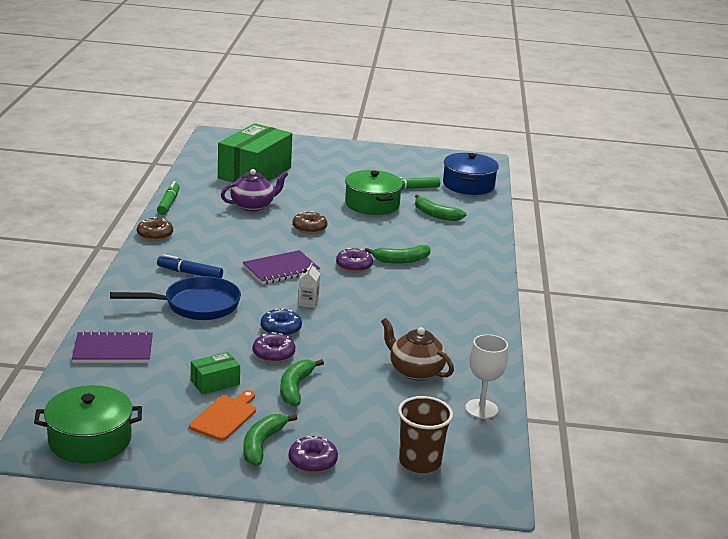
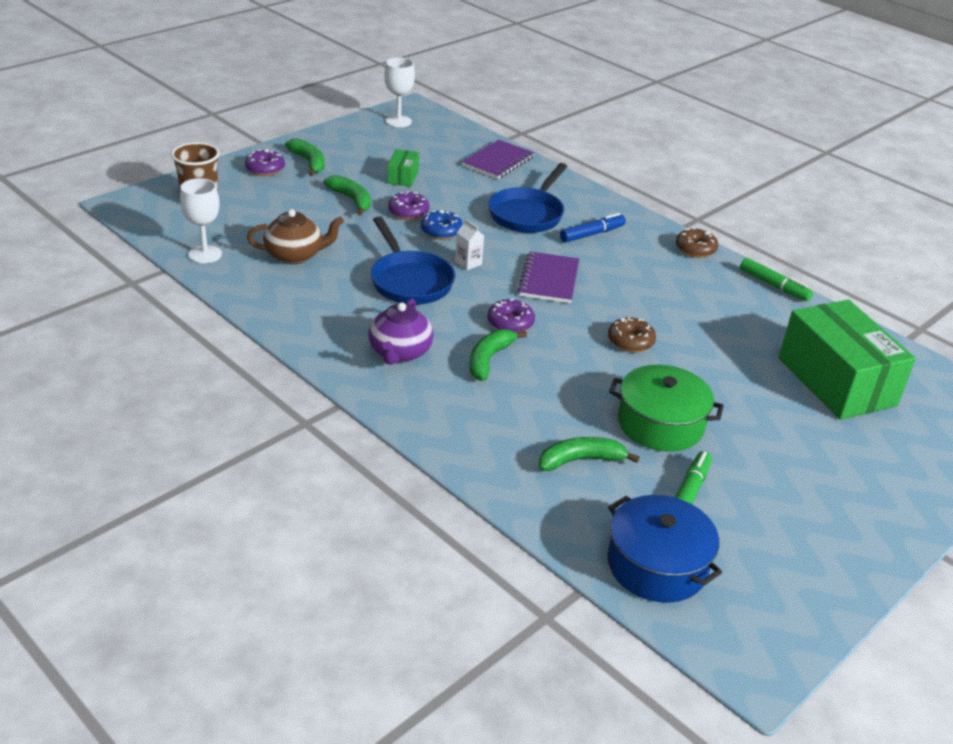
camera: 130 degrees right, 10 degrees up
(90, 440) = (398, 121): green pot -> white goblet
(225, 417) = (357, 164): orange cutting board -> none
(253, 206) = (726, 333): purple teapot -> purple teapot (400, 353)
(367, 314) = (409, 281): none -> blue pan

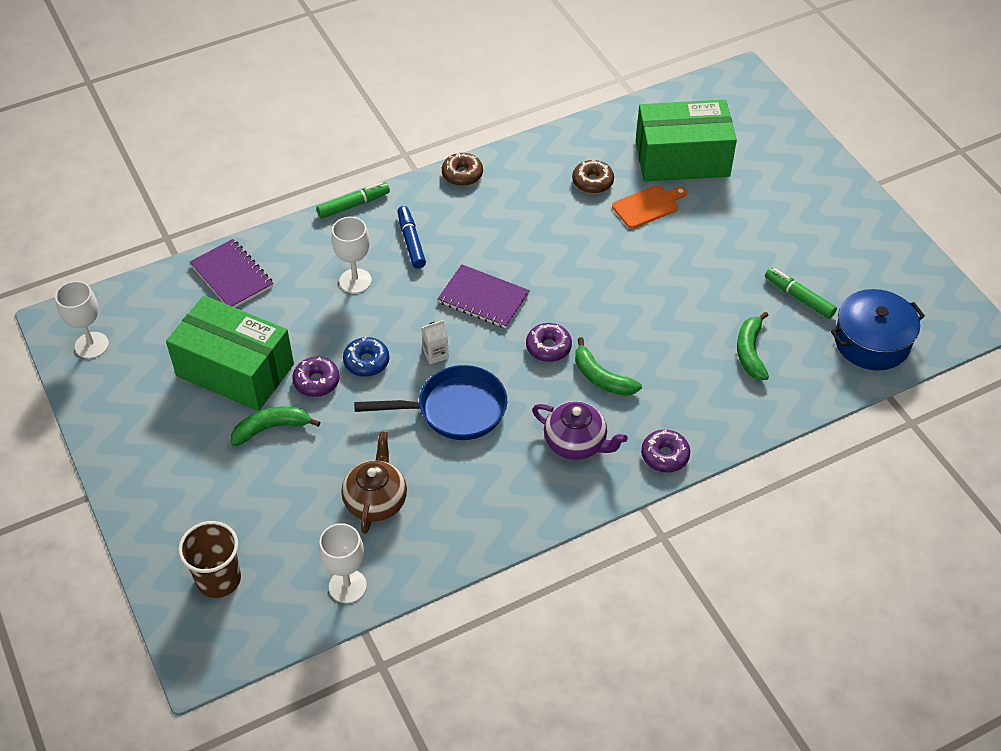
camera: 70 degrees left, 15 degrees up
(265, 169) = (164, 502): purple donut -> purple donut (665, 455)
(309, 162) = (164, 454): green banana -> none
(403, 177) = (235, 370): green box -> green box, size x2.30
(528, 214) = (355, 281): blue pan -> white goblet
(630, 341) = (598, 270): brown donut -> brown donut (592, 182)
(660, 424) = (714, 287): green pot -> none
(744, 364) = (648, 206): none -> orange cutting board
(774, 286) = (538, 143): green marker -> green marker (353, 205)

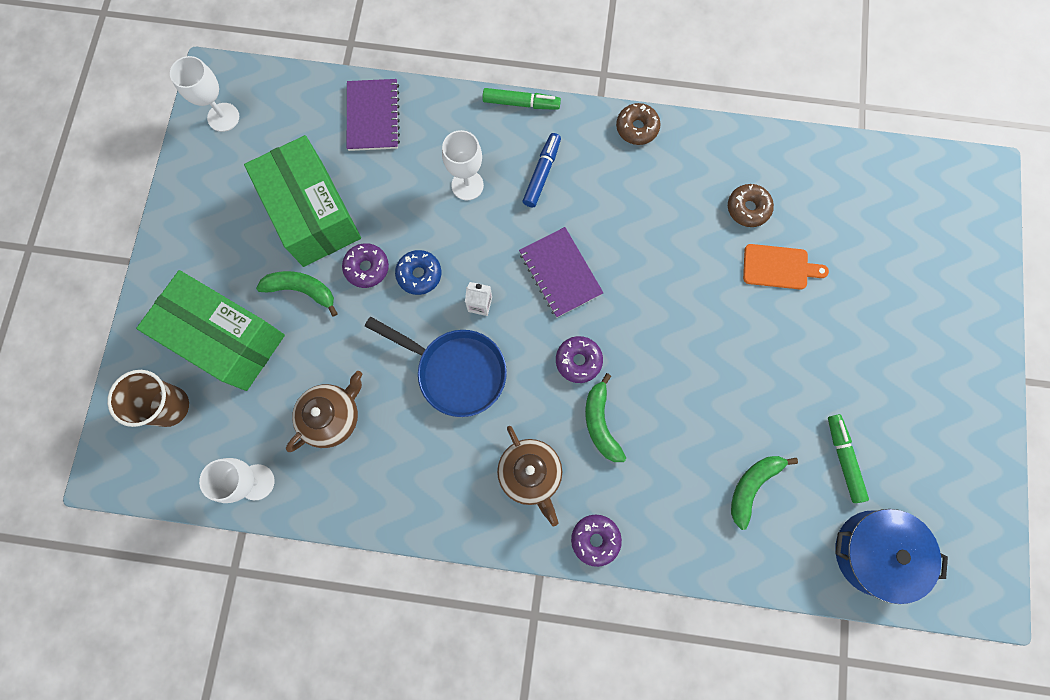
camera: 35 degrees right, 25 degrees up
(576, 443) = (530, 474): purple teapot -> brown teapot
(682, 158) = (851, 234): green box -> green box (226, 338)

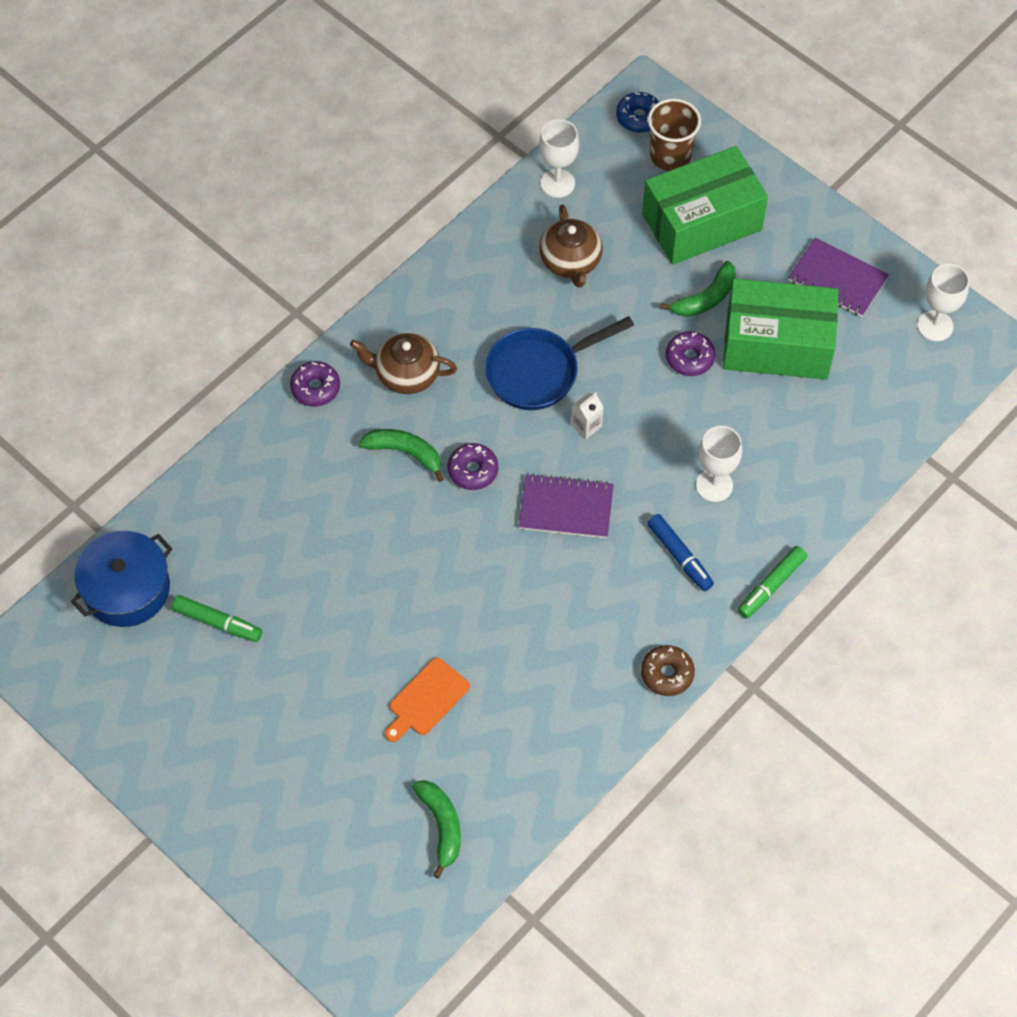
camera: 125 degrees right, 15 degrees down
(373, 116) = (848, 448): purple notebook -> purple notebook (837, 279)
(419, 274) = (651, 395): blue donut -> blue donut (639, 117)
(748, 208) = (505, 715): brown donut -> none
(752, 486) = (257, 533): green banana -> green banana (441, 826)

